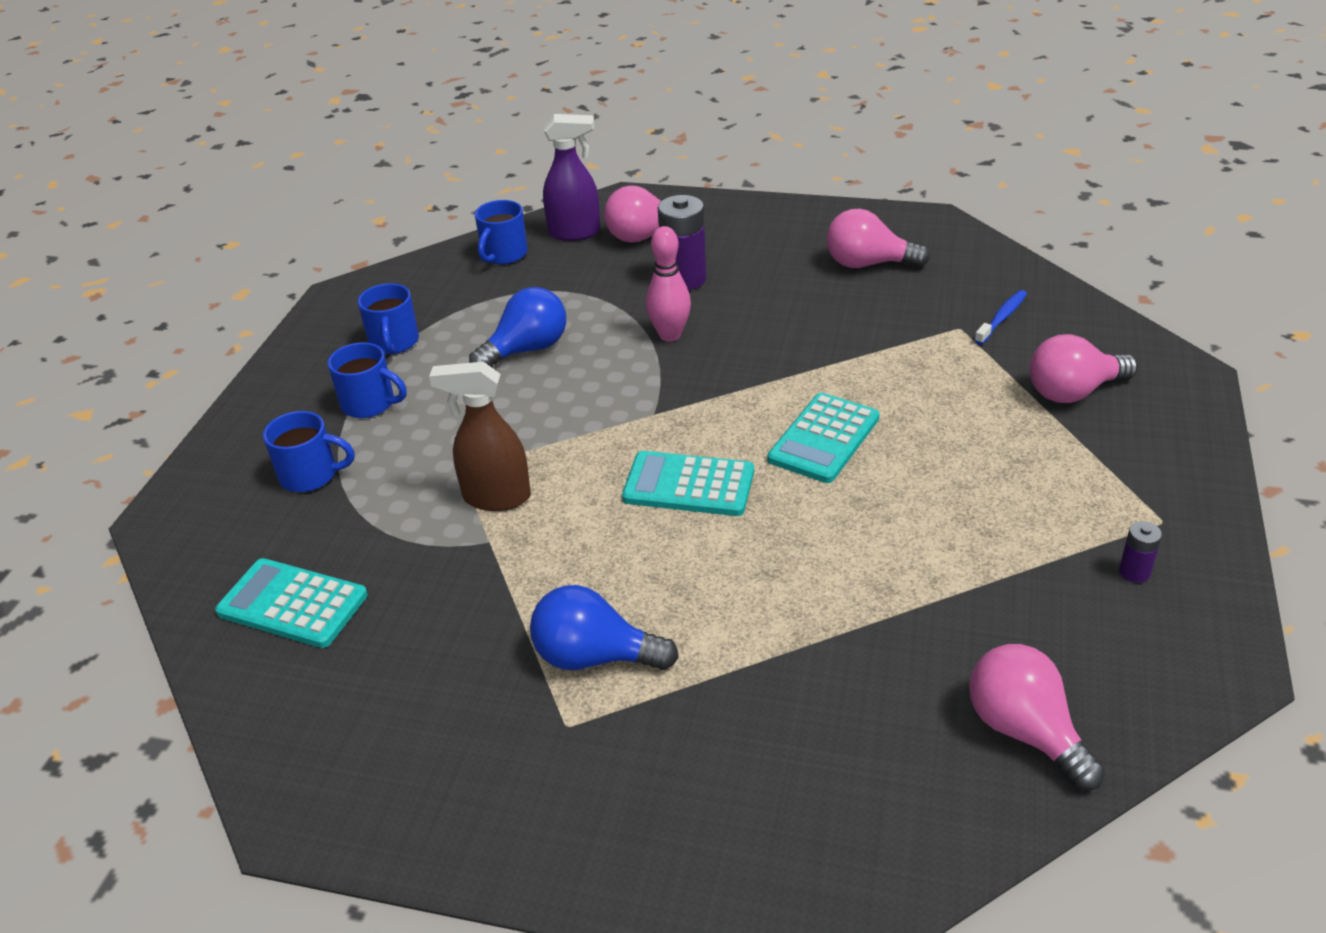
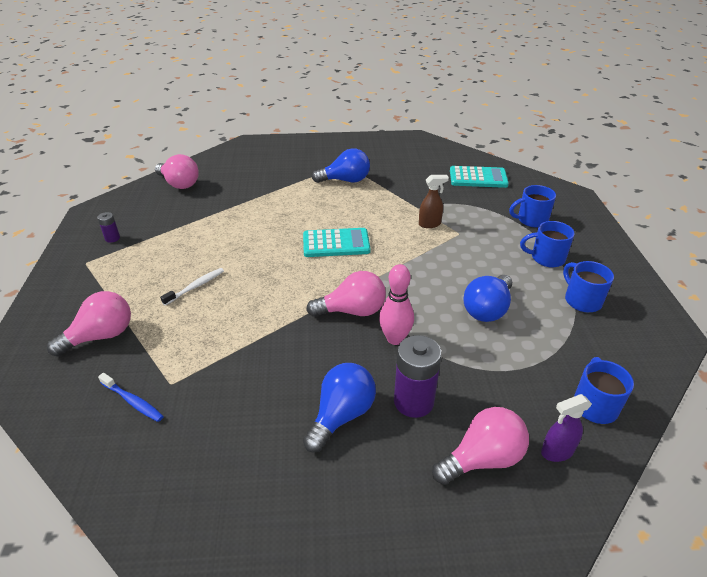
camera: 160 degrees right, 0 degrees up
(496, 497) = (430, 224): brown spray bottle -> brown spray bottle, size x0.65
(575, 233) = (556, 452): purple spray bottle -> purple spray bottle, size x0.65
(766, 279) = (341, 415): none -> blue light bulb
(824, 439) = (268, 278): turquoise calculator -> none
(868, 264) = (248, 455): pink light bulb -> pink light bulb (352, 311)
(944, 443) = (195, 286): none -> white toothbrush
(1002, 318) = (133, 401): blue toothbrush -> blue toothbrush turned 75 degrees counterclockwise

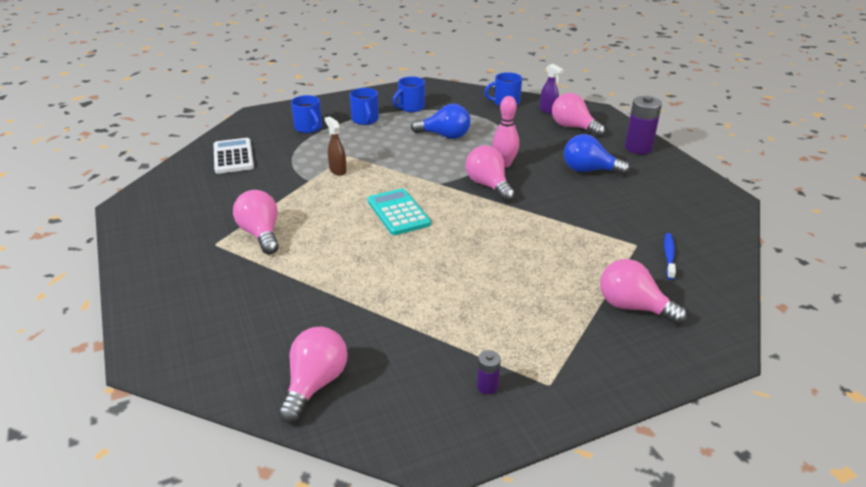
camera: 110 degrees left, 5 degrees down
(195, 286) = (522, 276): white toothbrush -> none
(345, 180) = (261, 234): blue light bulb -> pink light bulb
(413, 401) = (554, 150): purple battery -> purple battery (638, 148)
(478, 178) = (233, 157): turquoise calculator -> white calculator

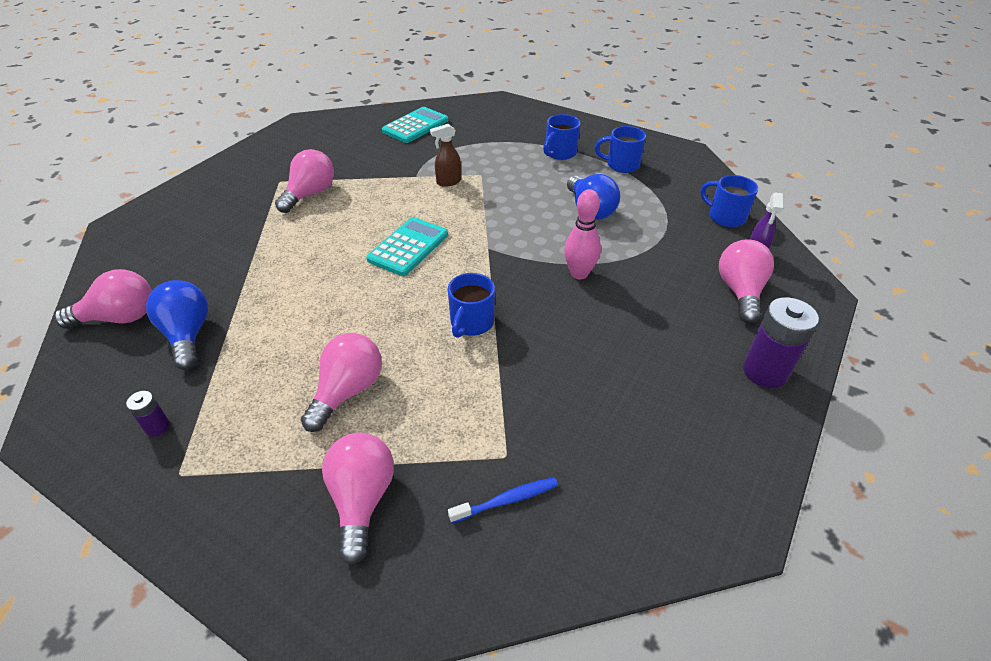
camera: 55 degrees right, 10 degrees up
(233, 157) = (415, 126): white calculator -> turquoise calculator
(309, 128) = (506, 134): blue mug -> blue mug (471, 323)
(337, 170) = (448, 182): brown spray bottle -> brown spray bottle turned 135 degrees counterclockwise
(488, 185) = (519, 281): pink light bulb -> pink light bulb (348, 391)
(589, 170) = (644, 346): blue light bulb -> blue light bulb (188, 335)

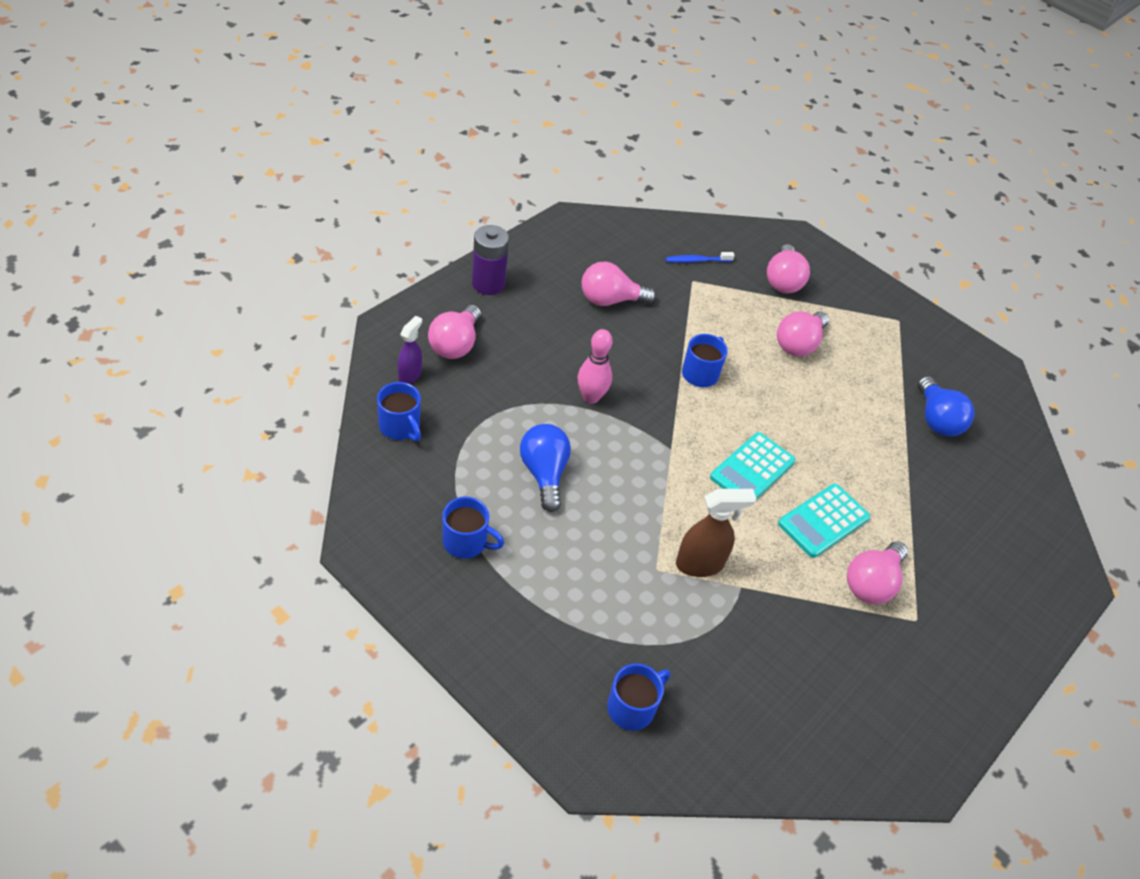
camera: 175 degrees left, 5 degrees up
(120, 318) = (1003, 451): pink light bulb -> pink light bulb (610, 300)
(157, 427) = (926, 352): purple battery -> none
(415, 126) = (737, 716): turquoise calculator -> turquoise calculator (823, 521)
(448, 182) = (700, 564): brown spray bottle -> brown spray bottle, size x1.53
(560, 153) = (537, 588): blue mug -> blue mug (632, 707)

